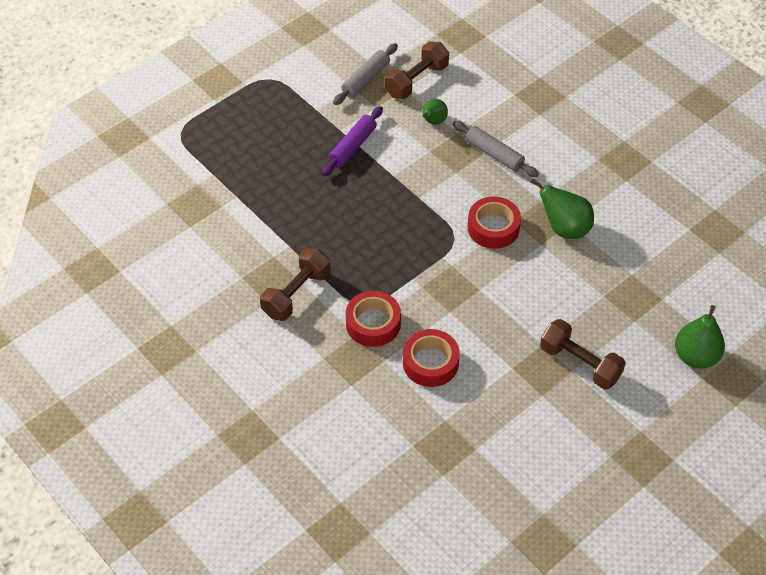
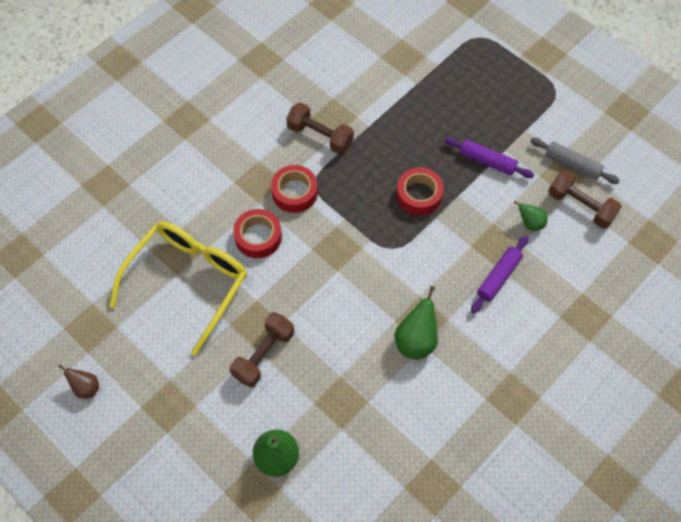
camera: 85 degrees right, 10 degrees up
(486, 436) = (188, 282): none -> yellow glasses
(493, 228) = (408, 279): red tape -> red tape (419, 195)
(494, 154) = (498, 277): grey rolling pin -> purple rolling pin
(622, 545) = (86, 388): none -> brown pear

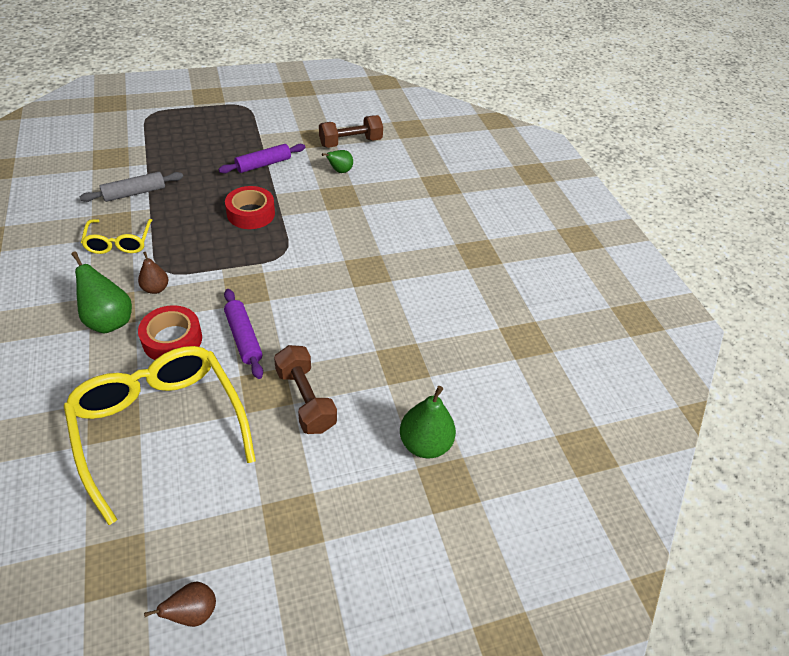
camera: 65 degrees left, 15 degrees down
(294, 192) = (156, 288): red tape -> brown pear
(320, 136) = (119, 242): brown dumbbell -> yellow glasses
(416, 341) = (384, 283): green pear -> green pear (109, 321)
(498, 277) = (369, 209): purple rolling pin -> purple rolling pin (243, 337)
(572, 164) = (313, 129): grey rolling pin -> grey rolling pin (134, 193)

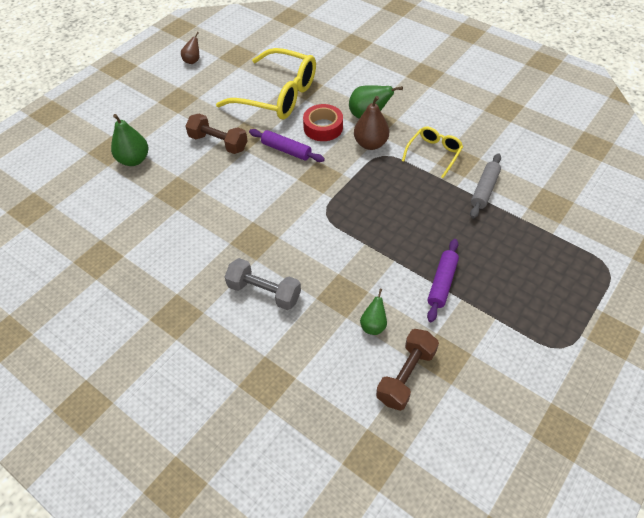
camera: 150 degrees right, 5 degrees up
(119, 242) = (434, 154): yellow glasses -> yellow glasses turned 75 degrees clockwise
(156, 288) = (370, 144): brown pear -> brown pear, size x1.65
(251, 213) = (387, 229): red tape -> none
(396, 229) = (264, 292): none -> grey dumbbell

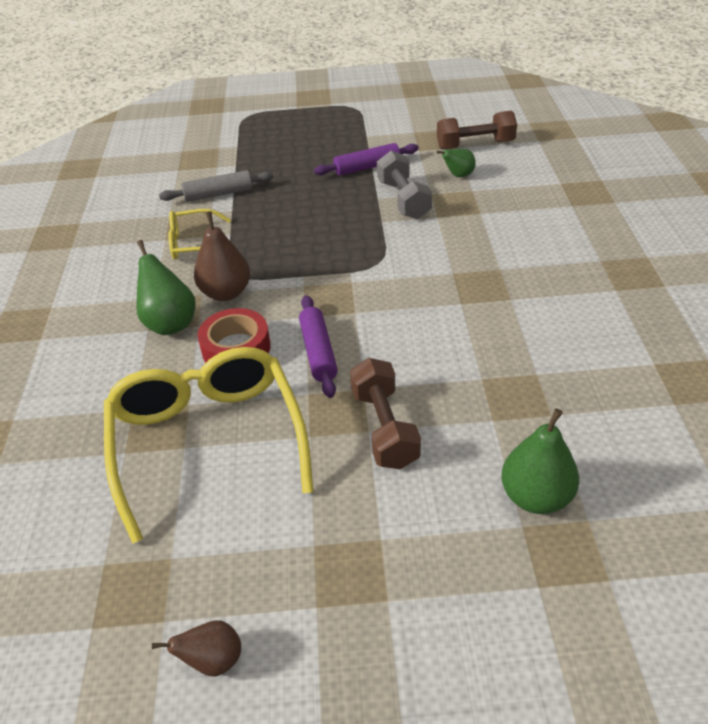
camera: 130 degrees left, 10 degrees down
(264, 292) = (522, 241): grey dumbbell -> grey dumbbell (403, 199)

